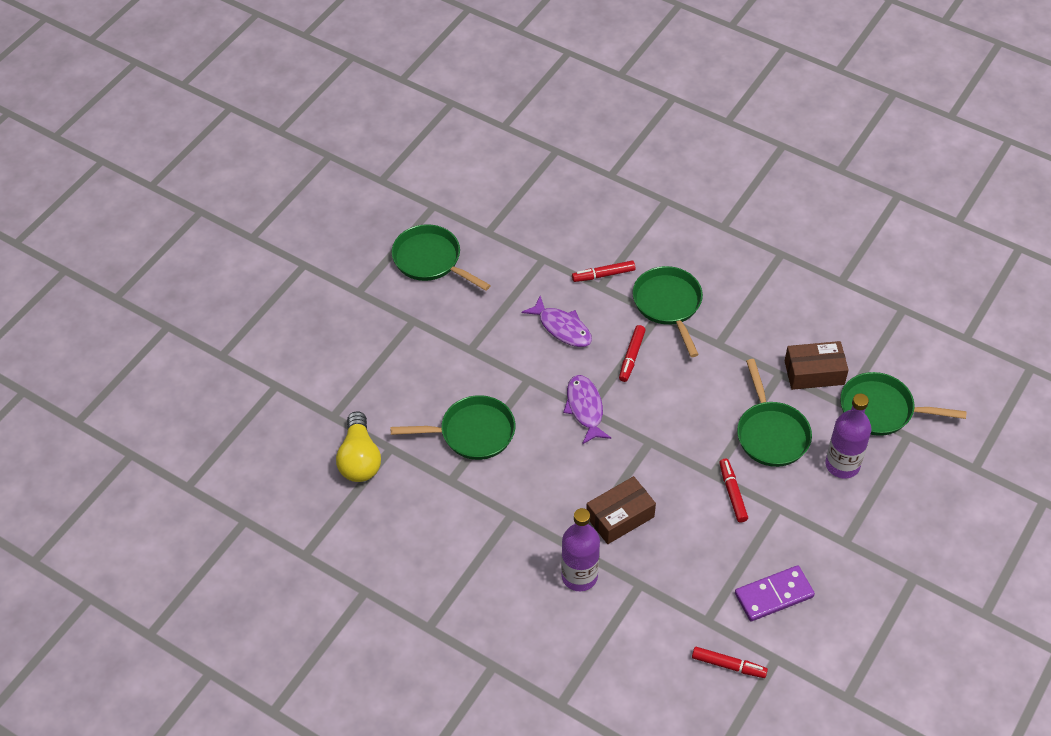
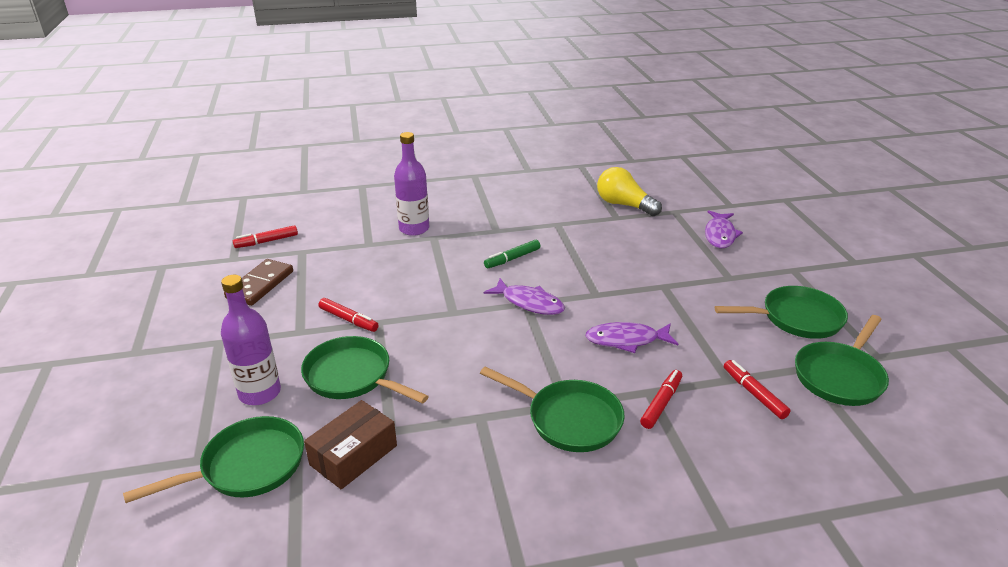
camera: 135 degrees right, 20 degrees down
(345, 362) = (720, 235): none -> purple fish
(472, 433) = (582, 249): green pan -> green pan (839, 376)
(541, 466) = (512, 259): none -> green marker
(620, 517) = (422, 264): brown box -> none
(631, 356) = (543, 357): red marker -> red marker (754, 394)
(773, 595) = (260, 285): purple domino -> brown domino

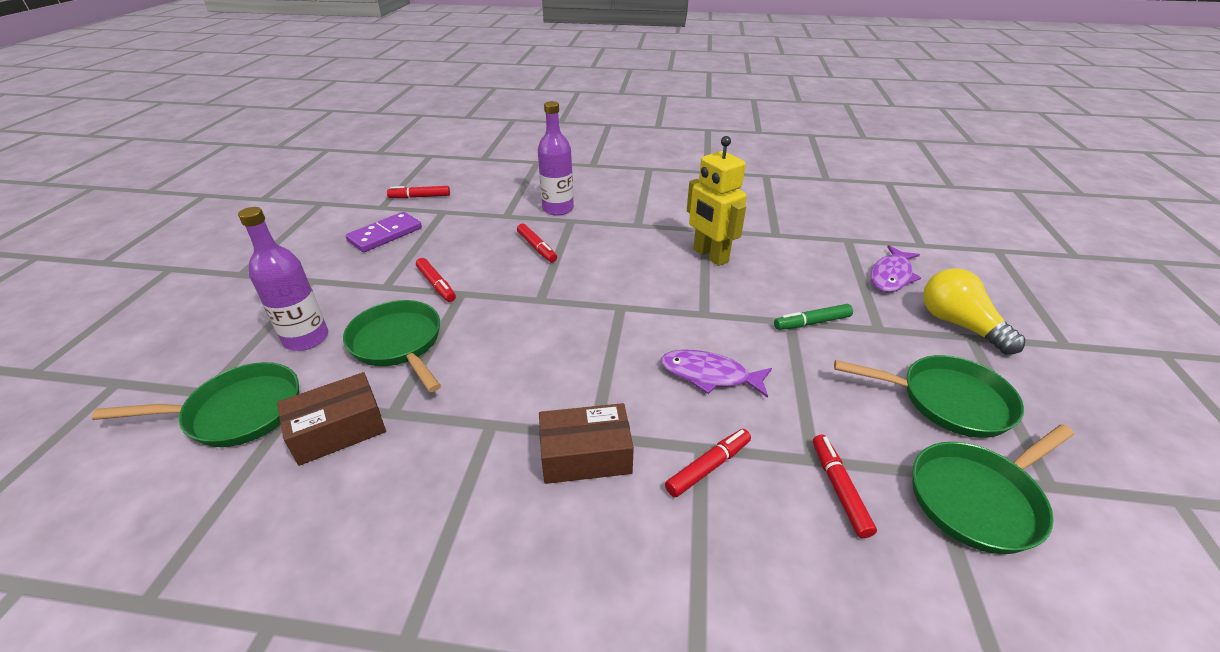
camera: 20 degrees right, 5 degrees up
(260, 285) = (385, 235): brown domino -> purple domino
(419, 268) = (537, 247): none -> red marker
(512, 259) = (636, 256): green marker -> green marker (812, 323)
(529, 303) = (624, 307): purple fish -> none
(569, 419) = (585, 455): green pan -> brown box
(574, 246) = (710, 256): none -> yellow robot
(624, 205) = (791, 223): yellow light bulb -> yellow light bulb (958, 324)

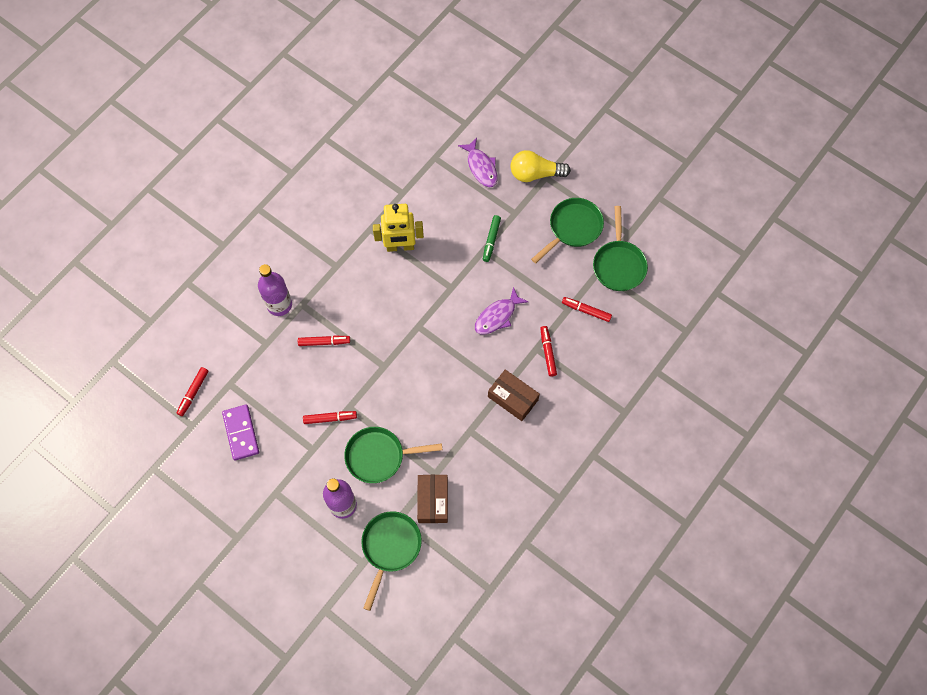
camera: 60 degrees left, 30 degrees up
(585, 455) = (513, 398): brown box -> brown box turned 75 degrees counterclockwise

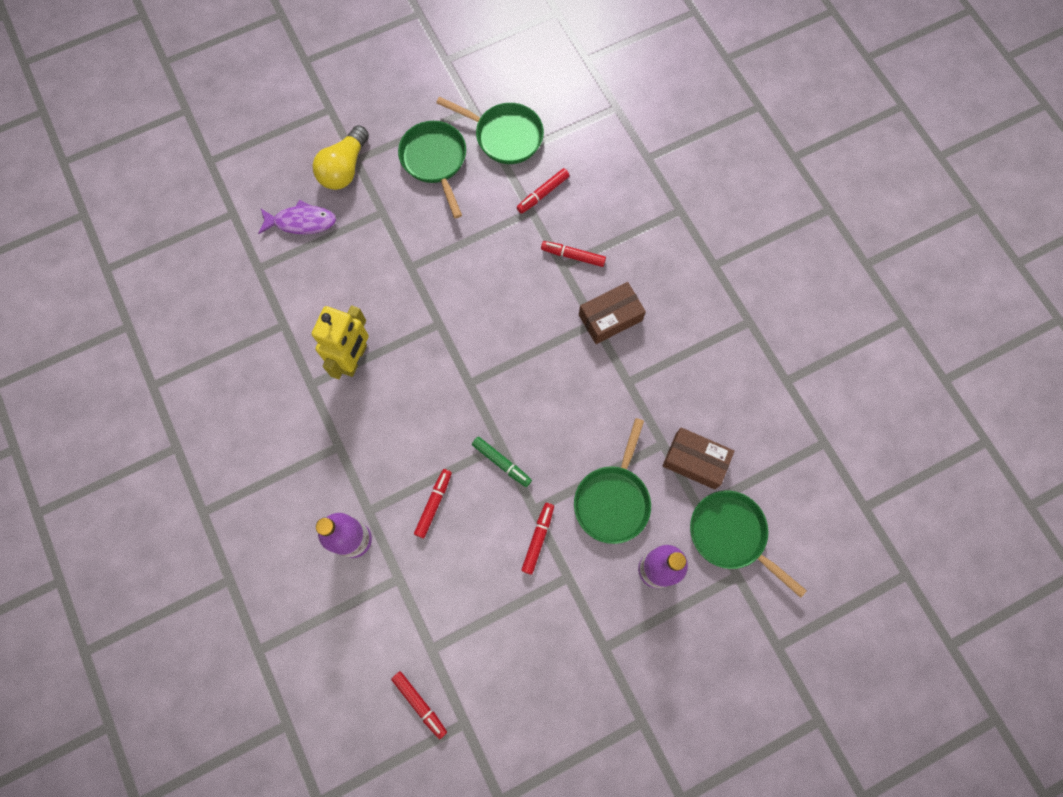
camera: 65 degrees left, 5 degrees up
(241, 433) = (505, 661): purple domino -> none
(491, 240) = (402, 253): green marker -> green marker (501, 462)
(497, 316) = (501, 289): purple fish -> none

